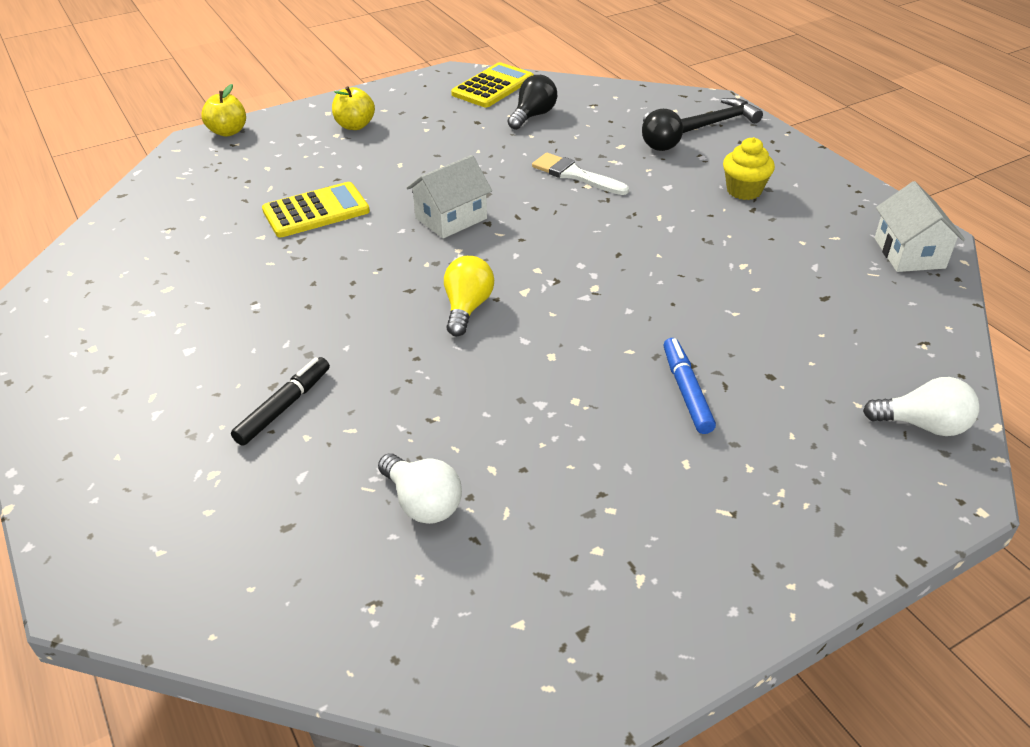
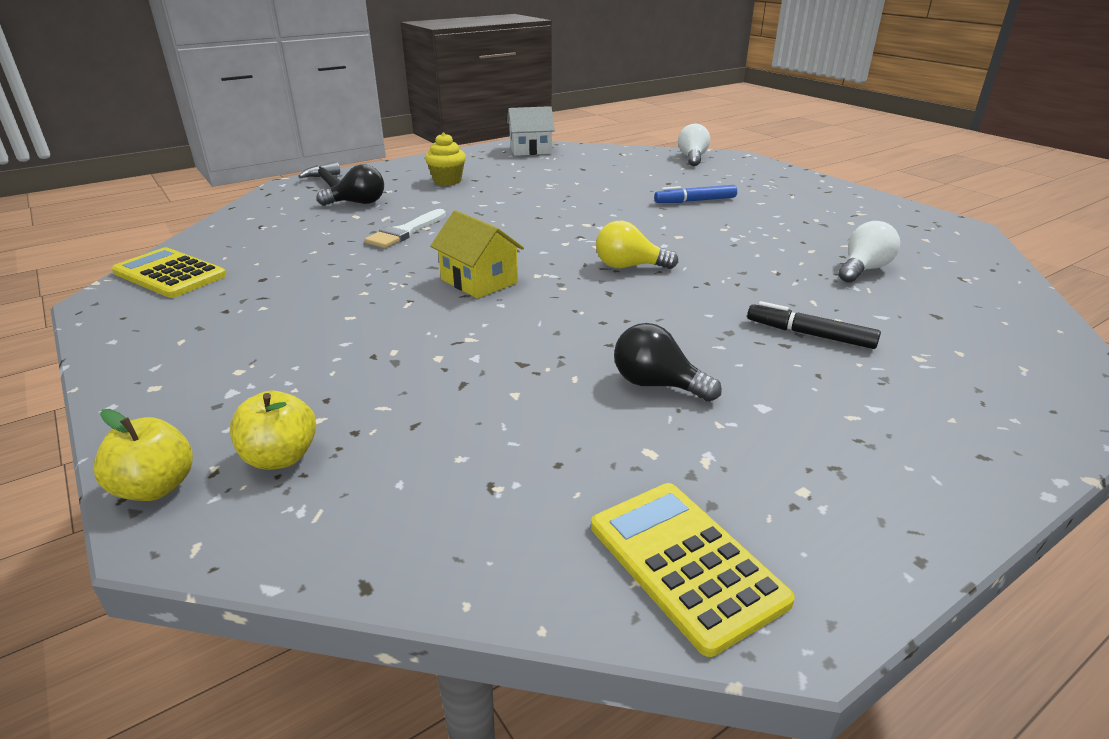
camera: 95 degrees left, 10 degrees down
(316, 211) = (454, 361): yellow calculator -> yellow calculator (685, 563)
(355, 126) = (219, 358): yellow apple -> yellow apple (281, 457)
(451, 218) = (479, 281): white house -> yellow house
(533, 116) = (267, 251): black light bulb -> black light bulb (657, 385)

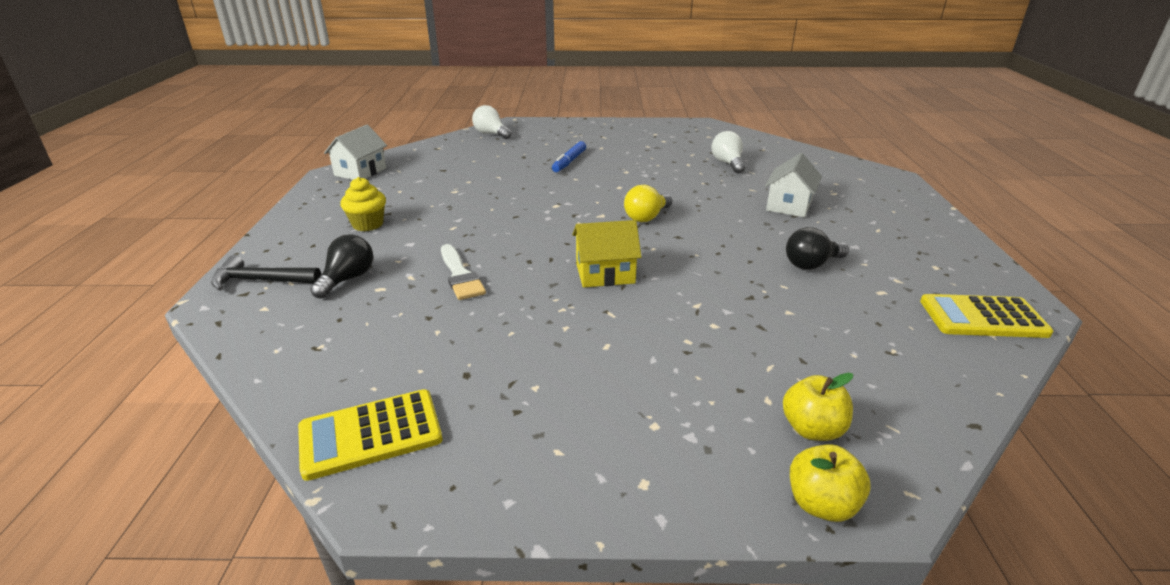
camera: 55 degrees left, 0 degrees up
(809, 334) = (789, 205): black marker -> white house

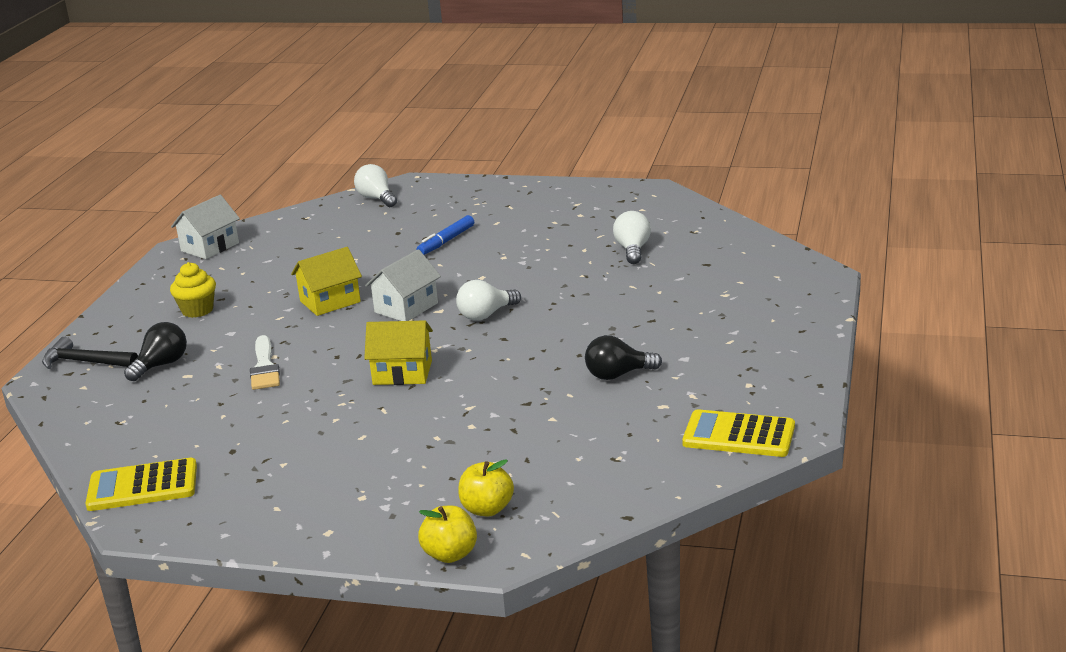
camera: 15 degrees right, 5 degrees down
(494, 211) = (330, 301): none -> yellow house
(646, 217) = (486, 315): yellow light bulb -> white light bulb
(789, 205) = (656, 308): white house -> white house (406, 307)

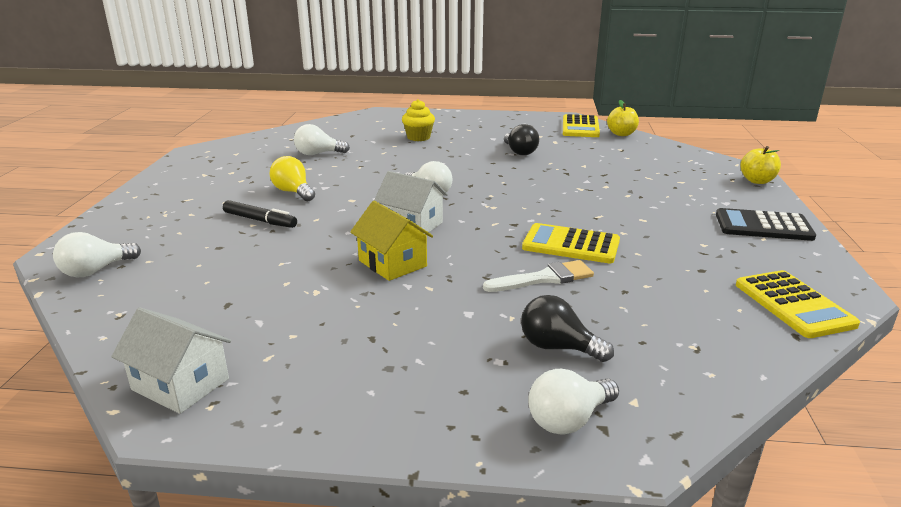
camera: 100 degrees left, 0 degrees up
(85, 362) = (568, 420): black hammer -> white light bulb
(197, 310) = (405, 350): yellow cupcake -> yellow cupcake (418, 137)
(306, 516) = (763, 226): none -> black calculator
(322, 386) = (571, 245): none -> yellow calculator
(402, 373) = (536, 215): yellow house -> none
(446, 241) = (260, 220): blue marker -> black marker
(487, 509) = (702, 175): yellow apple -> yellow apple (621, 134)
(512, 248) = (293, 192): none -> yellow light bulb

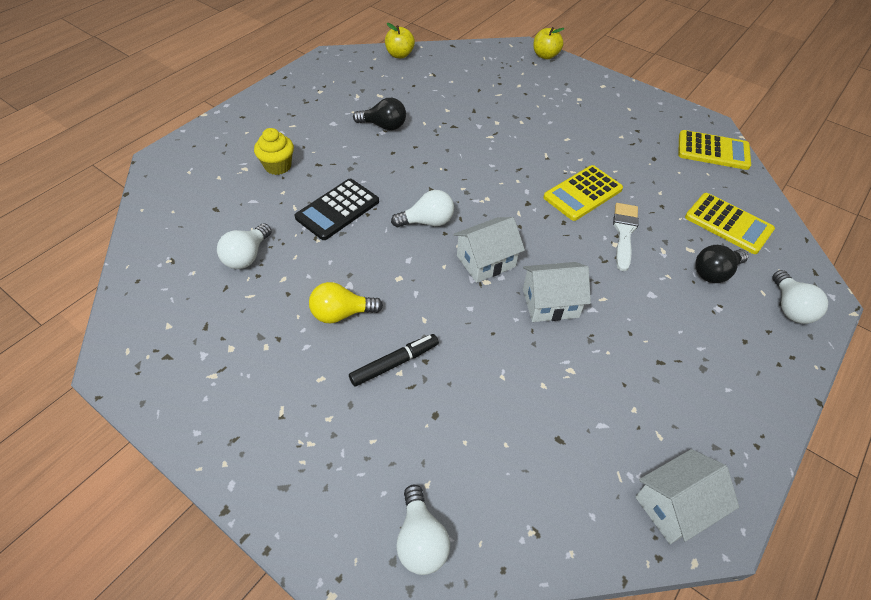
camera: 60 degrees left, 25 degrees up
(392, 263) = (550, 303): yellow house -> white house
(580, 127) = (360, 64): yellow calculator -> yellow calculator (728, 223)
(763, 226) = (613, 98): black calculator -> black calculator (337, 210)

